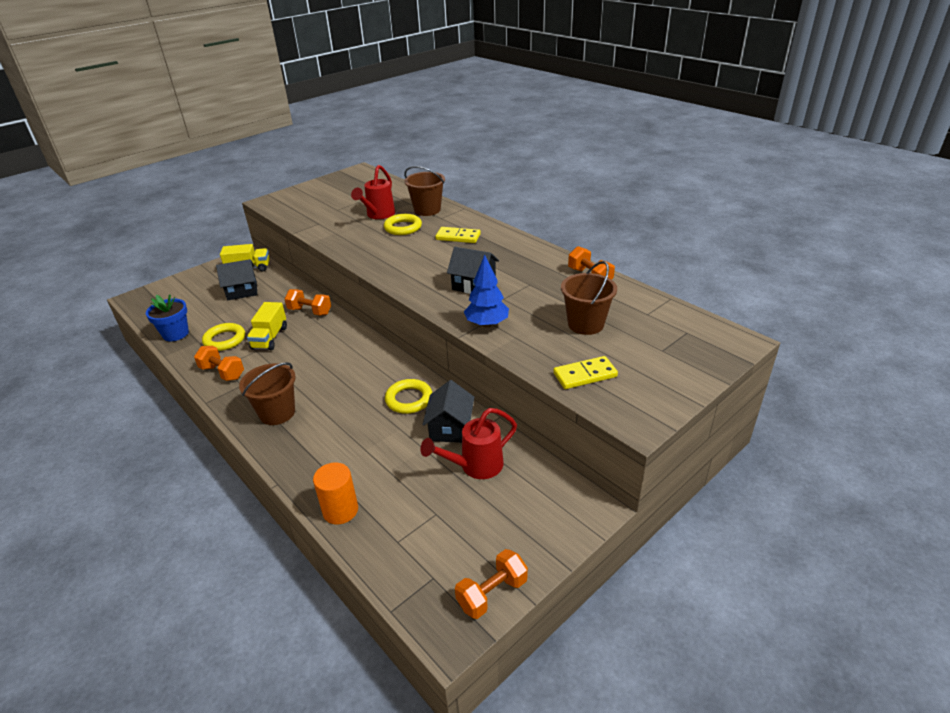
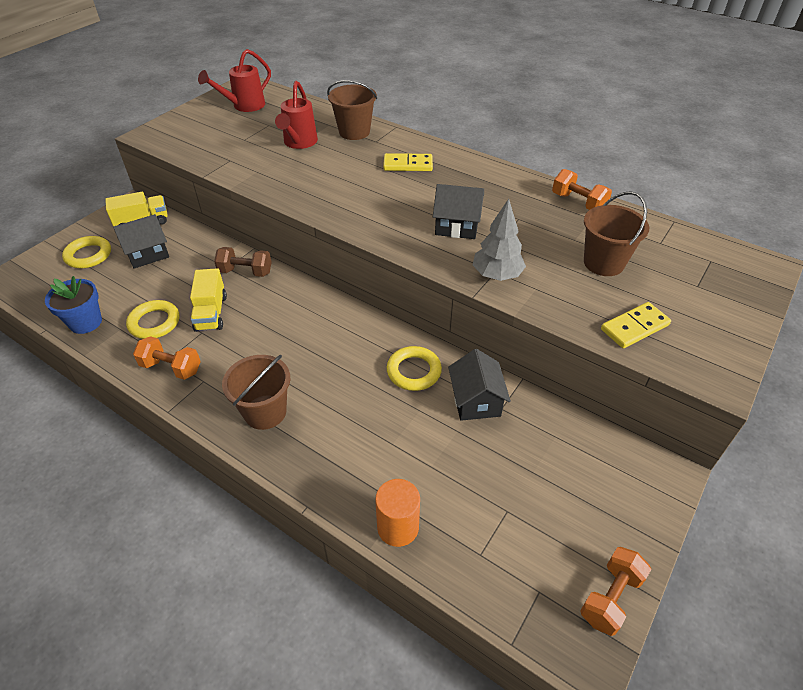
camera: 15 degrees left, 10 degrees up
(310, 311) = (245, 272): orange dumbbell -> brown dumbbell
(403, 227) = (337, 157): yellow ring -> yellow ring (88, 255)
(475, 466) = (524, 444): red watering can -> red watering can (244, 106)
(487, 324) = (497, 275): blue tree -> grey tree

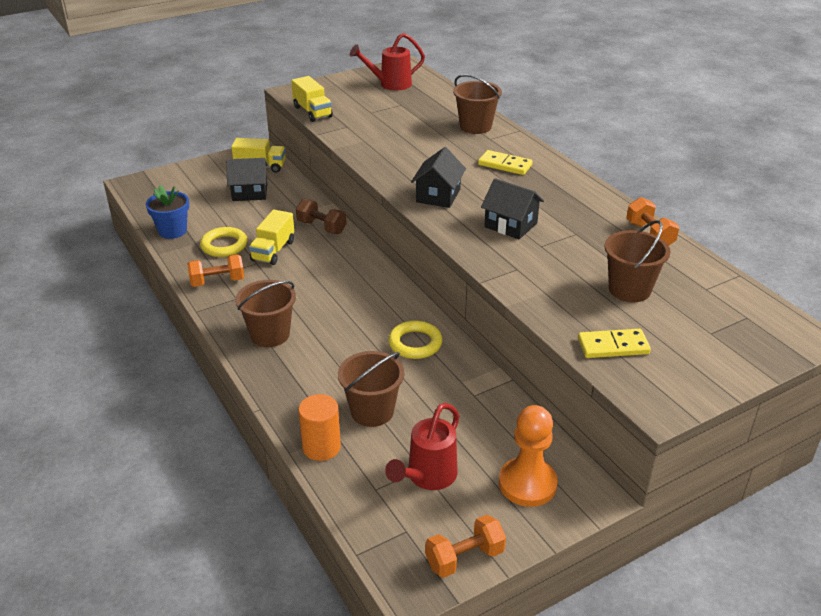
camera: 25 degrees right, 10 degrees down
(88, 255) = (203, 182): yellow ring -> none
(171, 367) = (217, 281): orange dumbbell -> orange dumbbell turned 60 degrees counterclockwise
(183, 152) = (312, 112): none -> yellow truck
(299, 143) = (417, 125): red watering can -> red watering can (427, 477)
(421, 464) = (372, 411): none -> brown bucket
(476, 400) = (455, 382): black house -> black house (438, 195)
(497, 275) = (515, 272): grey tree -> none
(608, 487) = (527, 484): none -> orange pawn

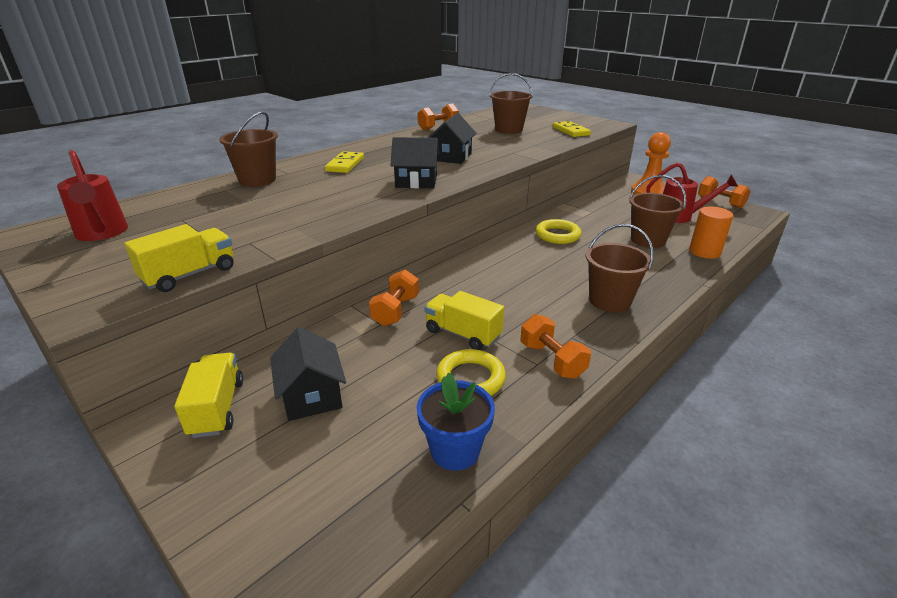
camera: 105 degrees left, 5 degrees down
(273, 251) = (463, 334): yellow truck -> yellow truck turned 150 degrees counterclockwise
(321, 227) = (396, 311): brown dumbbell -> orange dumbbell

